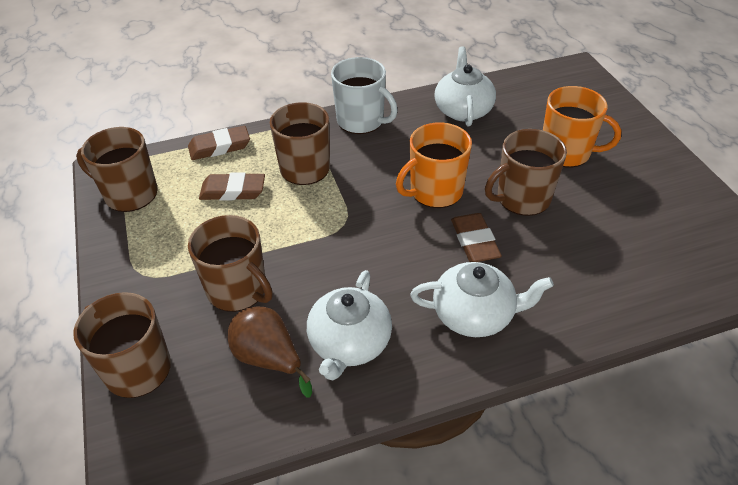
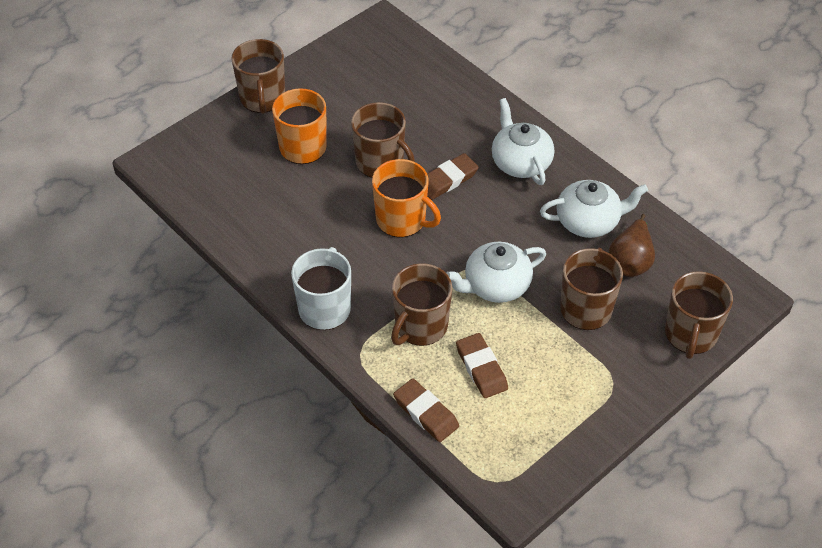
camera: 115 degrees left, 5 degrees up
(130, 194) = (533, 453): brown mug -> brown mug (262, 98)
(463, 110) = (269, 232): white teapot -> white teapot (496, 285)

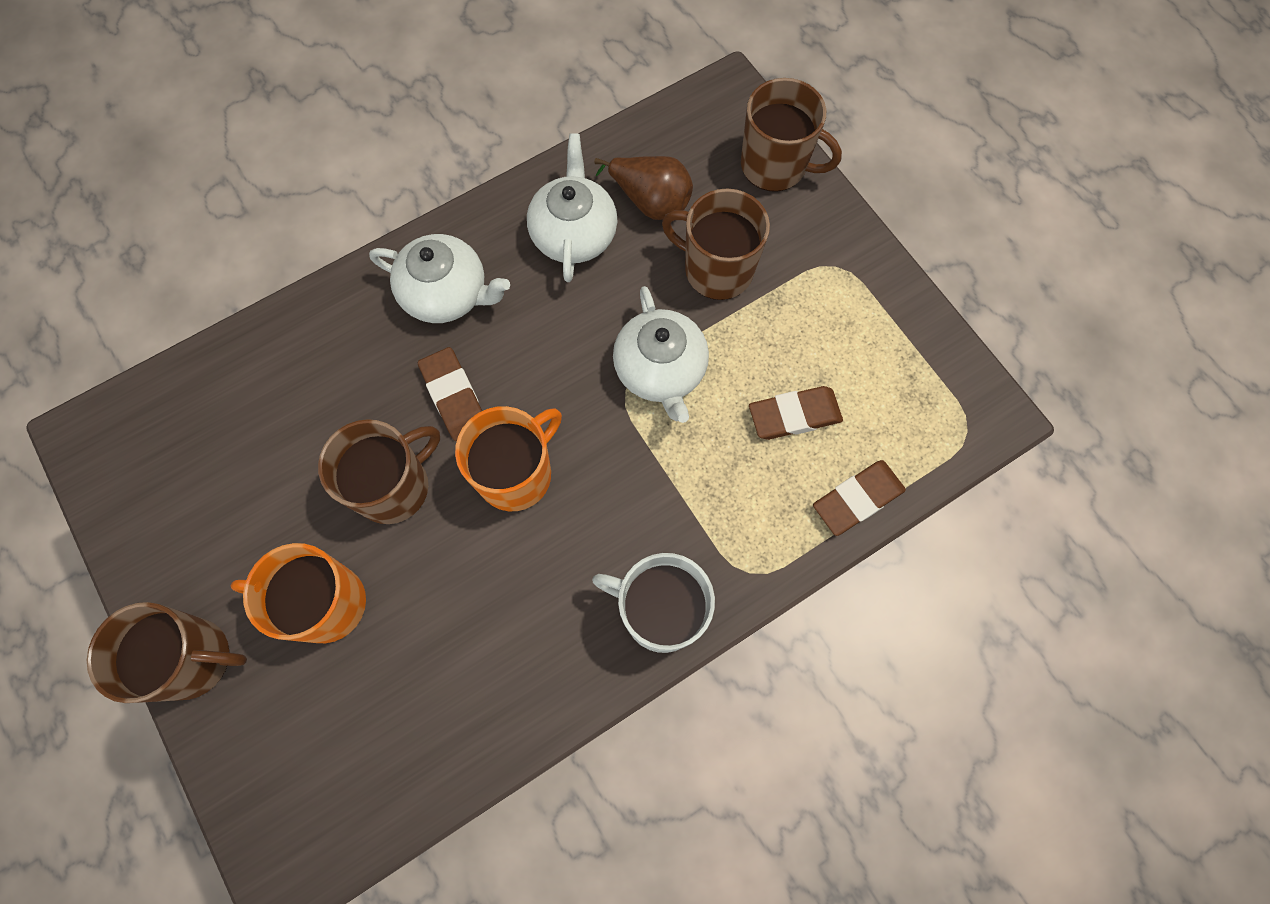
camera: 80 degrees left, 20 degrees up
(420, 326) = (714, 481): brown mug -> none
(520, 162) = (446, 293): white teapot -> white teapot turned 150 degrees counterclockwise

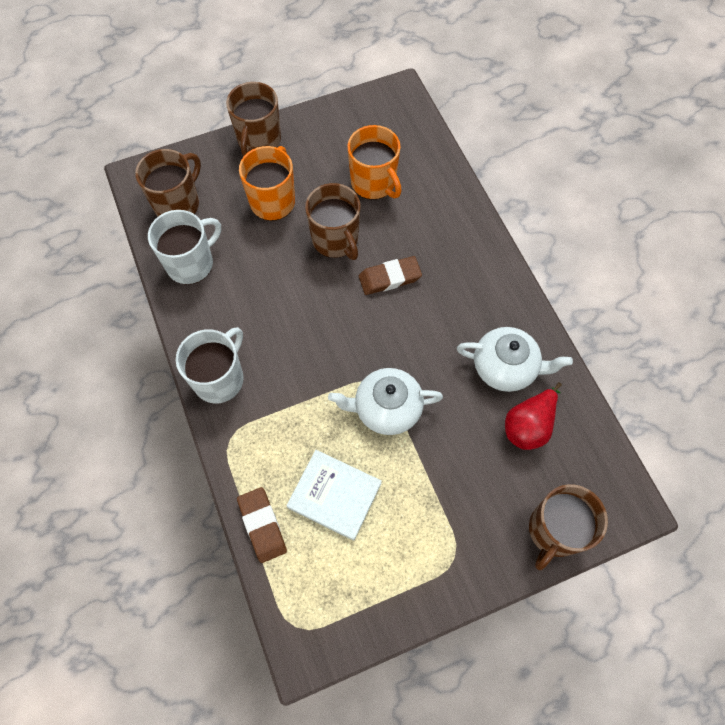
camera: 100 degrees right, 5 degrees down
(446, 293) = (466, 280): white teapot -> none
(463, 714) = (191, 263): none -> white mug
(516, 474) = (329, 308): orange mug -> orange mug (374, 183)
(650, 201) = (528, 425): brown pear -> red pear
(716, 269) = (463, 463): brown mug -> brown mug (178, 204)
(794, 415) = (334, 495): brown eraser -> white book

